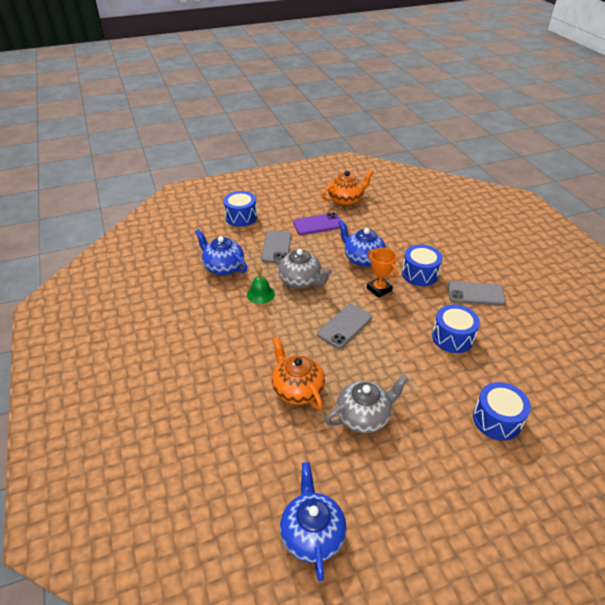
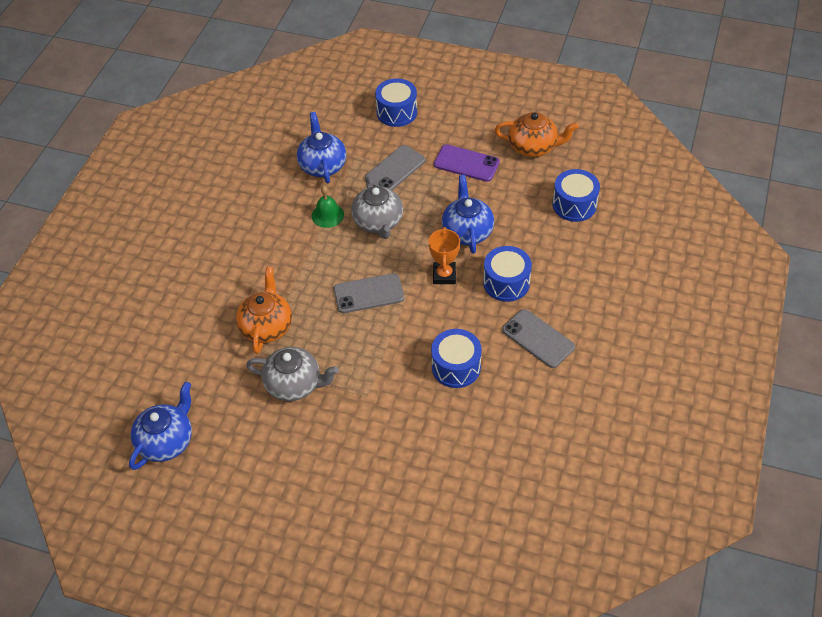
camera: 40 degrees right, 10 degrees up
(497, 420) = (401, 462): blue drum -> blue drum (574, 205)

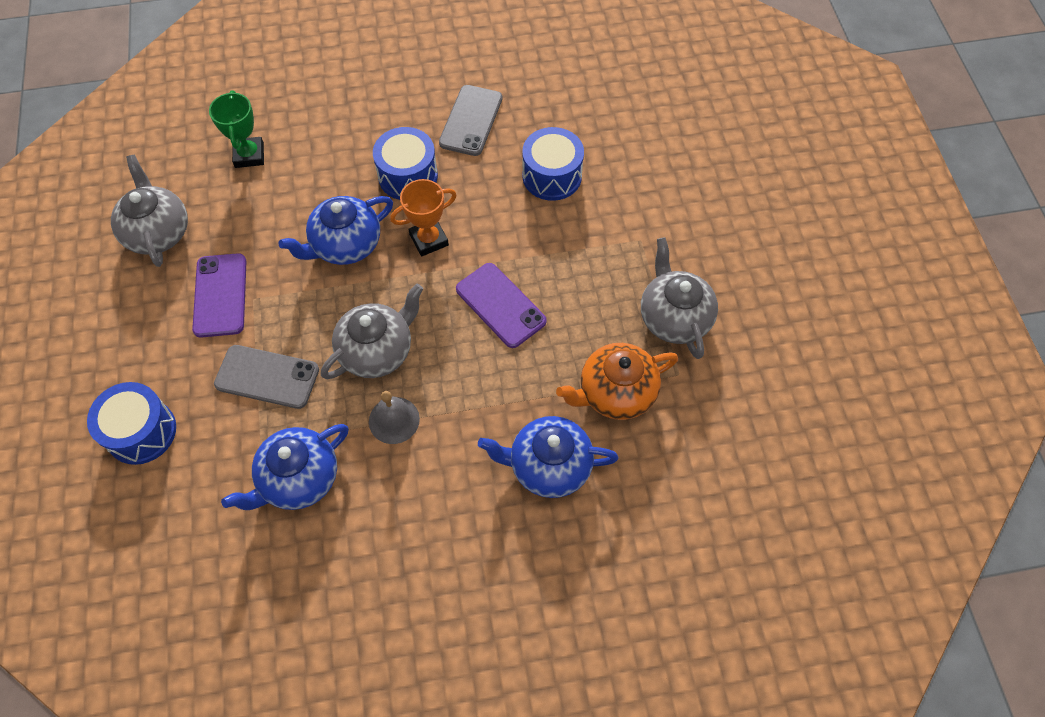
camera: 120 degrees left, 10 degrees up
(167, 441) = (835, 409): blue teapot -> blue teapot (548, 466)
(327, 215) = (394, 420): green bell -> grey bell
(368, 293) = (500, 305): grey phone -> purple phone
(533, 147) = (158, 232): orange teapot -> grey teapot
(574, 205) = (249, 155): blue drum -> green trophy

